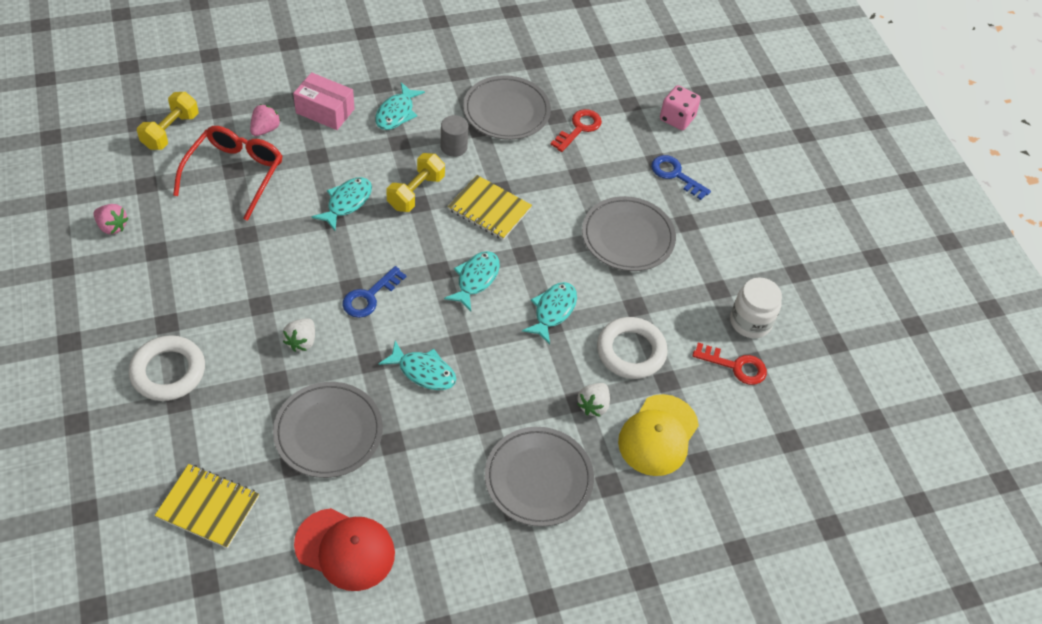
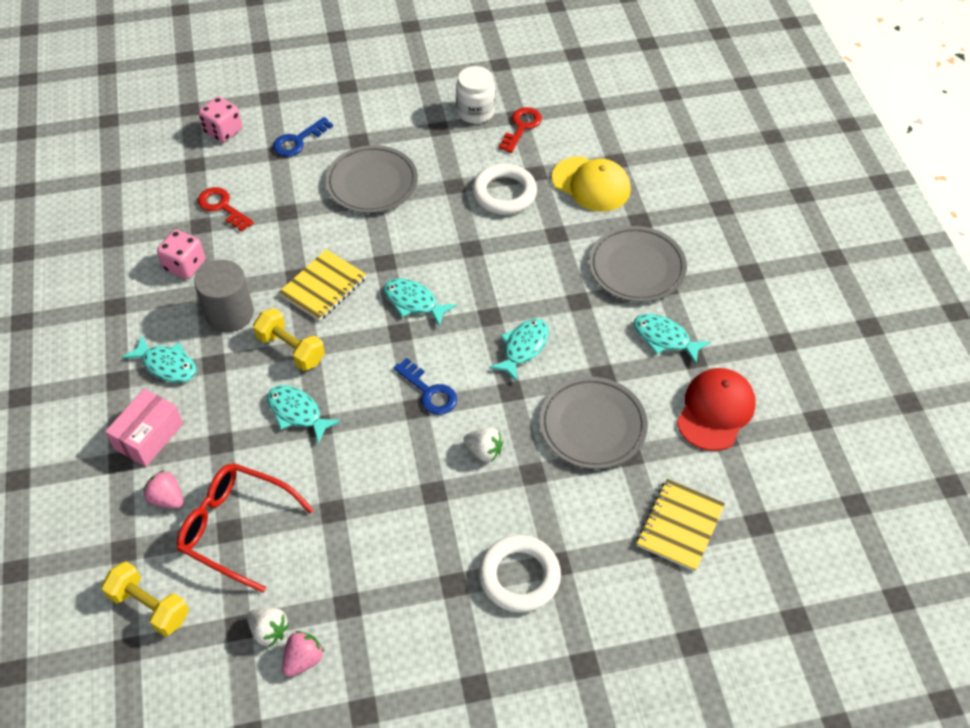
camera: 80 degrees left, 0 degrees up
(454, 147) = (229, 314): grey cylinder -> grey cylinder, size x1.60
(506, 111) = (185, 265): grey plate -> pink dice
(553, 311) = (456, 245): turquoise fish -> turquoise fish (665, 338)
(593, 405) = (561, 224): white strawberry -> white strawberry (269, 631)

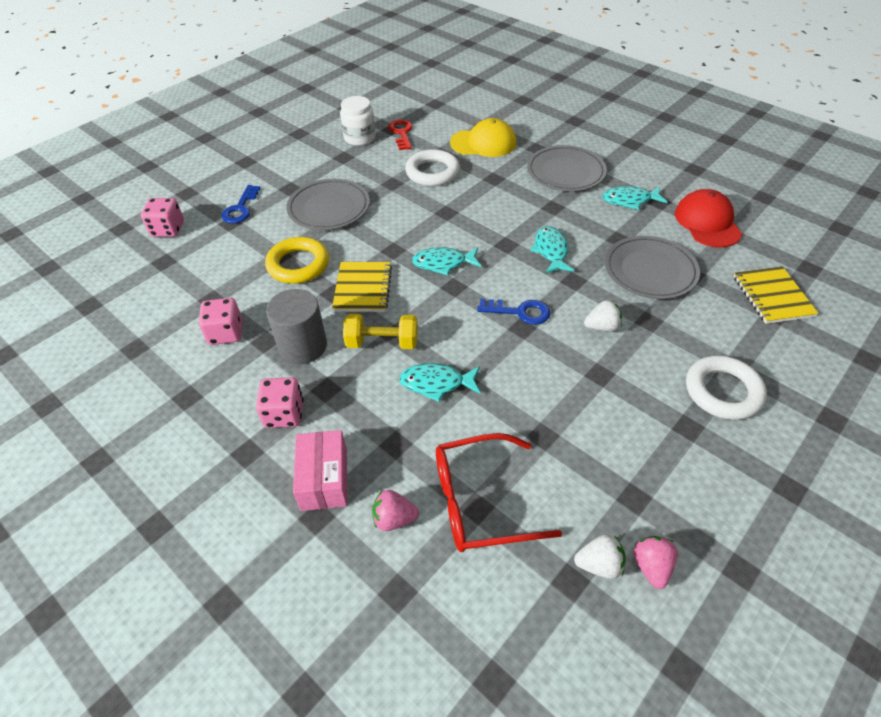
camera: 35 degrees left, 5 degrees down
(150, 606) = (474, 624): yellow dumbbell -> none
(167, 365) = (284, 414): turquoise fish -> pink dice
(222, 207) = (219, 278): red key -> none
(294, 230) = (298, 264): none -> yellow ring

